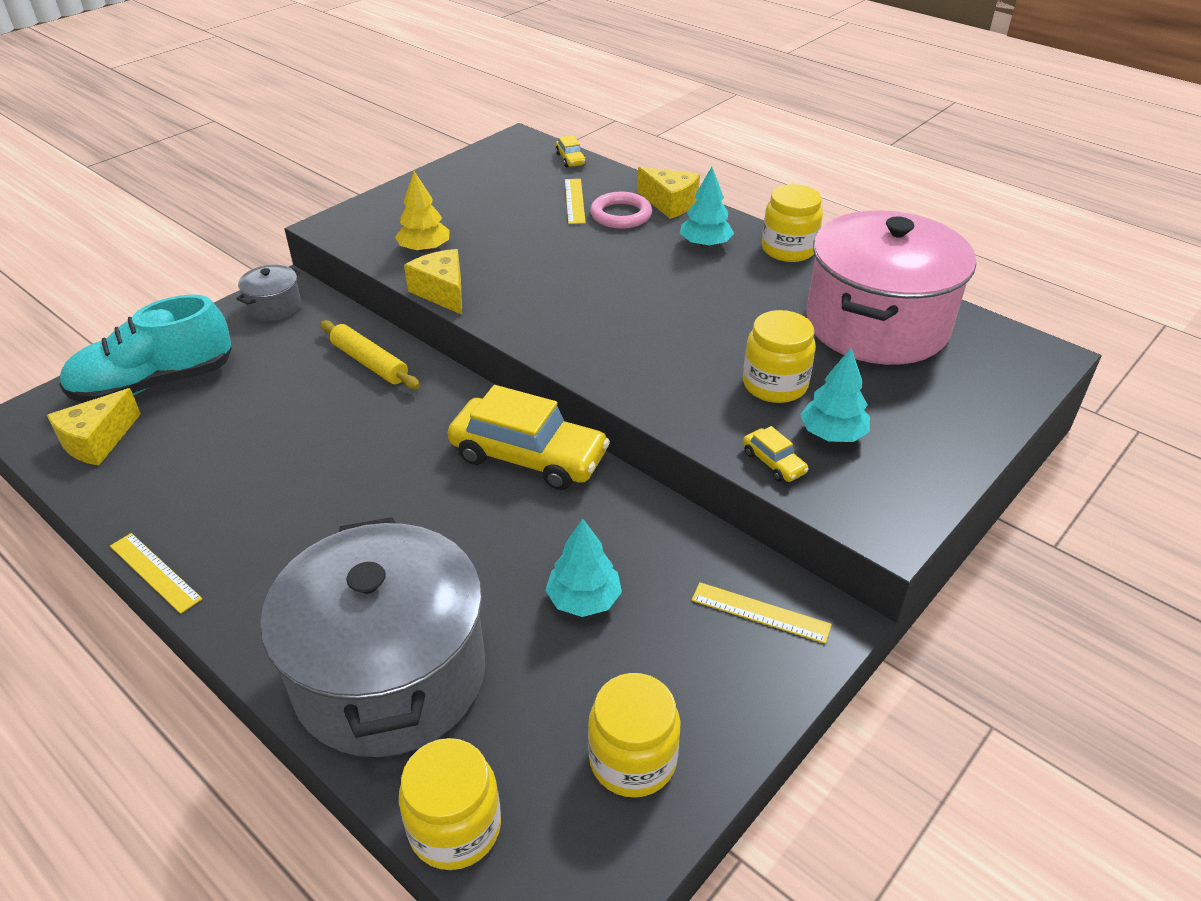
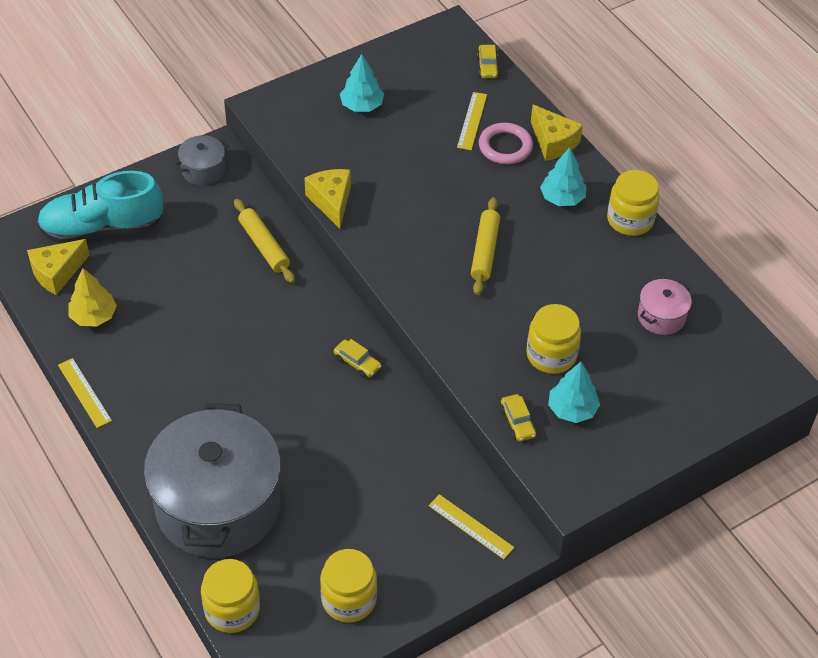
camera: 15 degrees right, 10 degrees up
(424, 249) = (330, 151): yellow tree -> yellow tree (93, 316)
(528, 456) = (357, 363): yellow car -> yellow car, size x0.43
(583, 600) = (357, 486): turquoise tree -> turquoise tree (361, 105)
(643, 304) = (485, 251): none -> yellow rolling pin
(876, 324) = (661, 316): pink pot -> pink pot, size x0.41

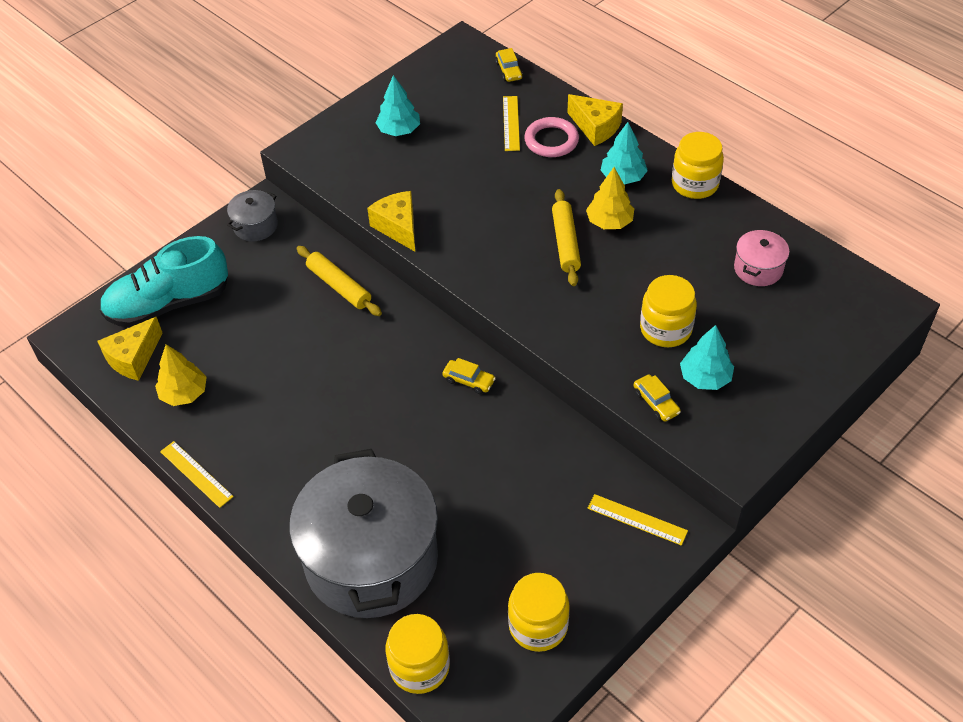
camera: 10 degrees left, 0 degrees up
(534, 239) = (609, 222): none -> yellow tree

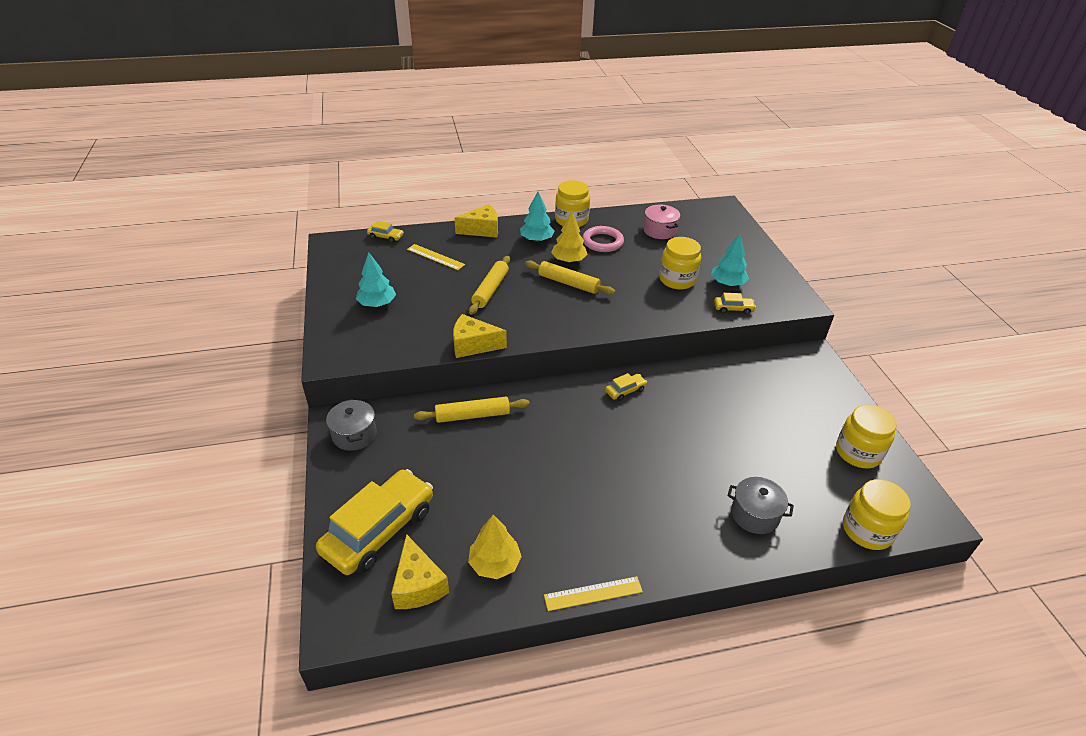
camera: 60 degrees left, 10 degrees down
(169, 304) = (379, 530): turquoise shoe -> yellow car
(371, 559) = (755, 514): grey pot -> grey pot, size x0.41
(495, 192) = (490, 290): none -> yellow rolling pin
(551, 140) = (472, 249): pink ring -> pink ring (602, 242)
(637, 519) = (795, 371): yellow ruler -> none

